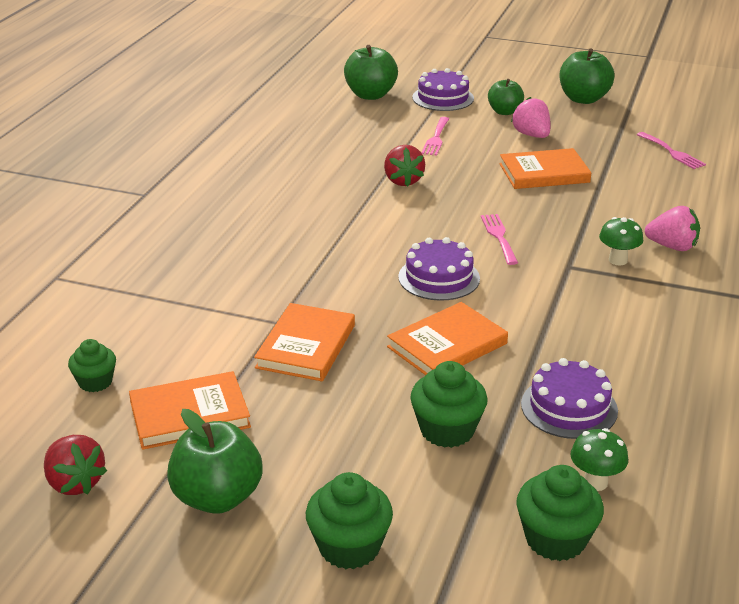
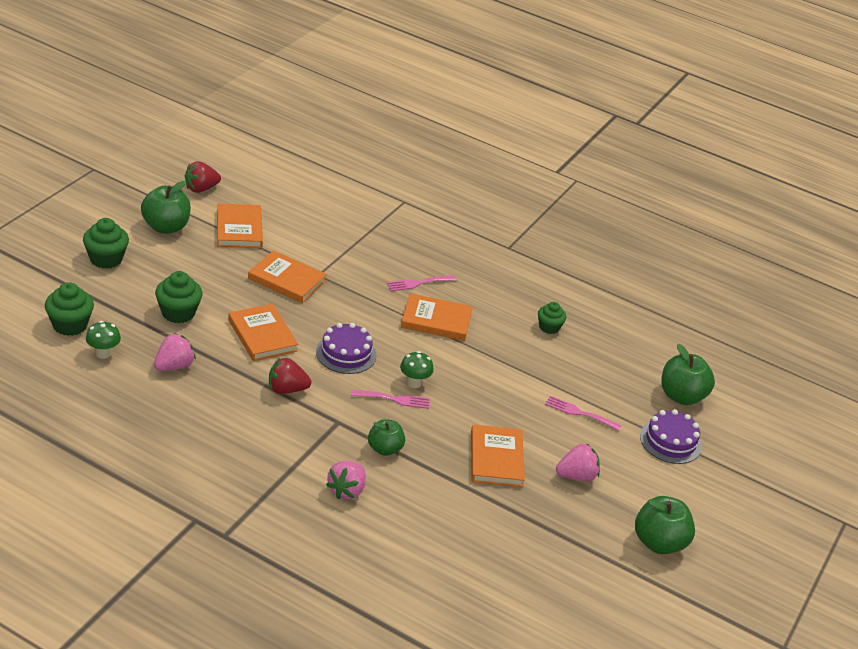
camera: 95 degrees right, 5 degrees up
(95, 382) = (285, 203): green cupcake -> green cupcake (549, 327)
(329, 226) = (436, 320): none -> orange book
(403, 181) = (501, 373): red strawberry -> red strawberry (286, 389)
(504, 112) = (632, 474): green apple -> green apple (384, 449)
(569, 407) = (174, 366): purple cake -> pink strawberry
(618, 260) = (337, 451): green mushroom -> green mushroom (414, 383)
(672, 152) = (521, 562): pink fork -> pink fork (418, 283)

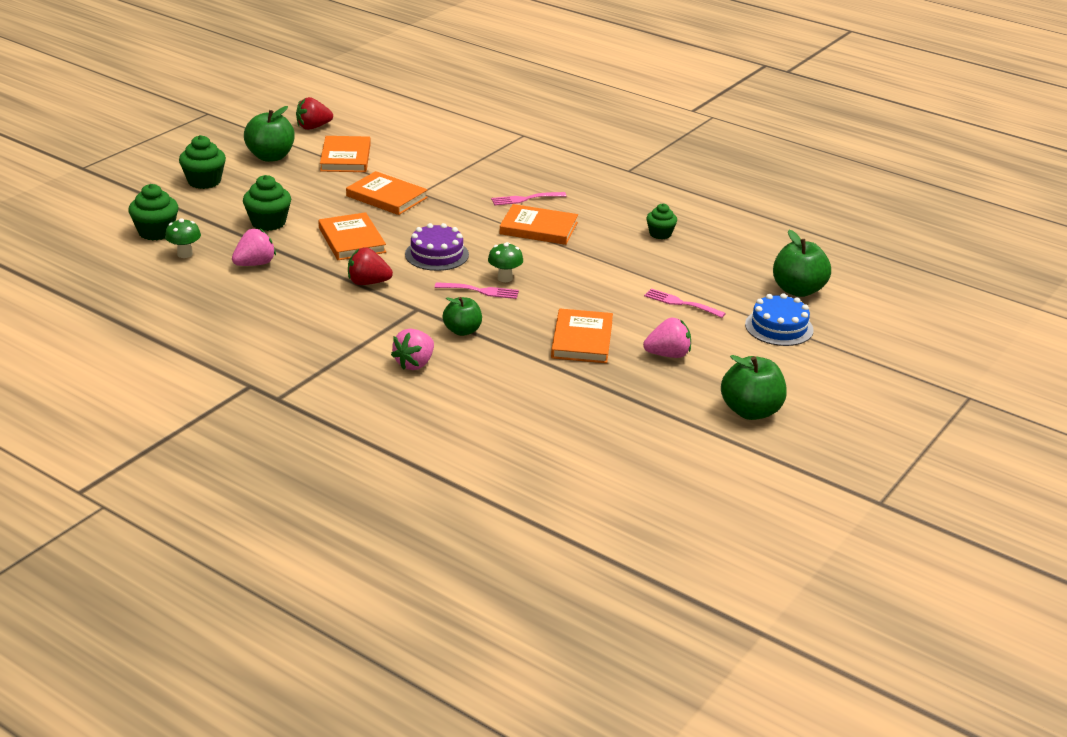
camera: 10 degrees right, 5 degrees down
(670, 441) = (779, 327): purple cake -> blue cake

